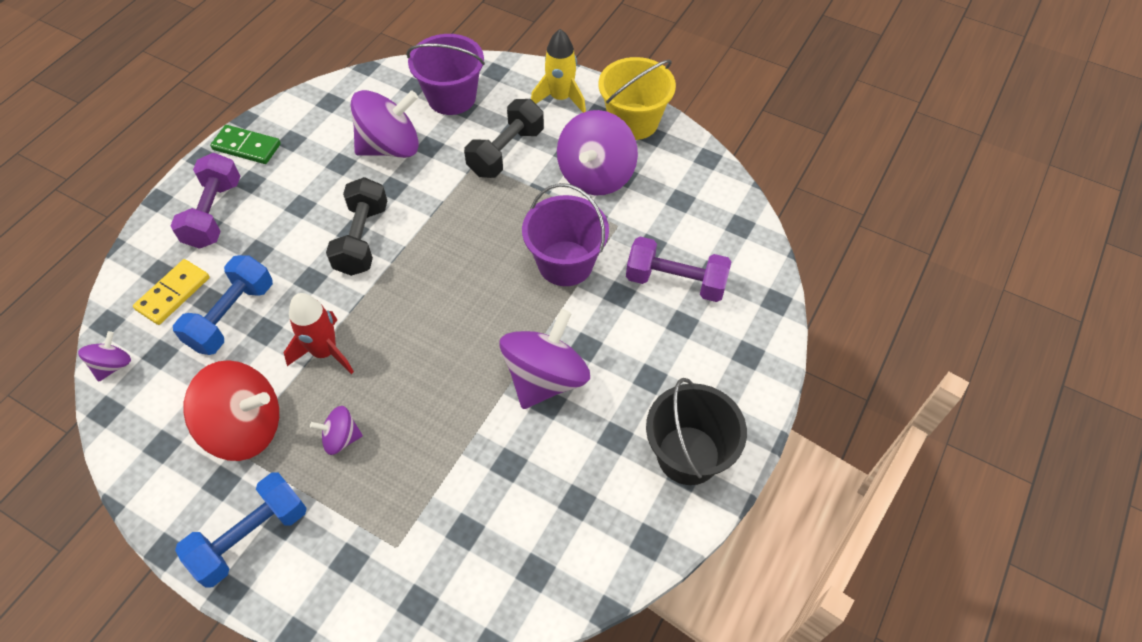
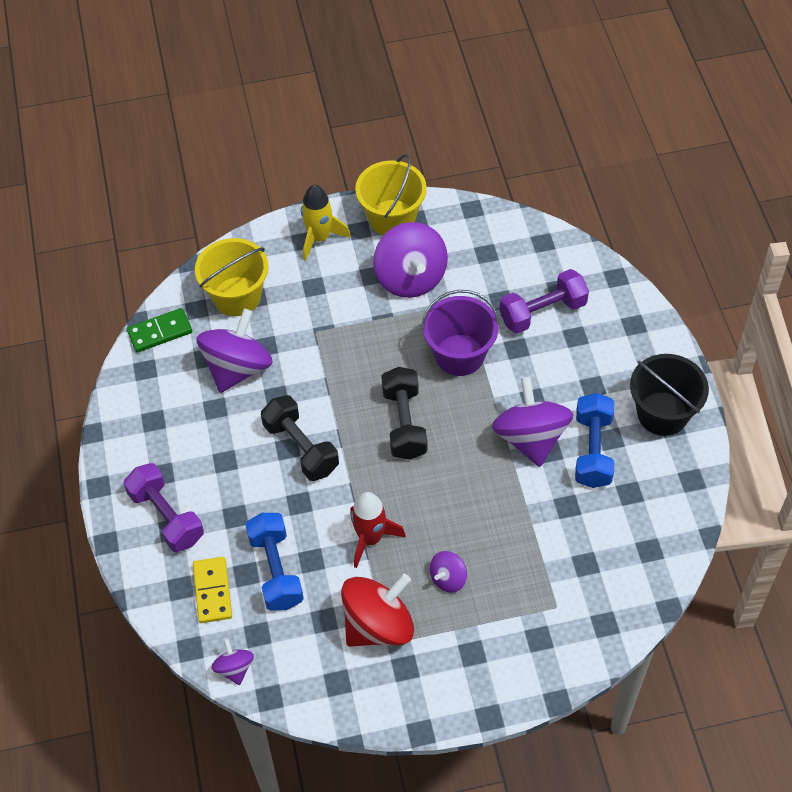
camera: 40 degrees left, 0 degrees up
(247, 147) = (124, 451): green domino -> green domino (160, 332)
(251, 537) = (464, 678): blue dumbbell -> blue dumbbell (592, 450)
(451, 97) = (237, 296): purple bucket -> yellow bucket
(506, 152) = (328, 308): black dumbbell -> black dumbbell (404, 423)

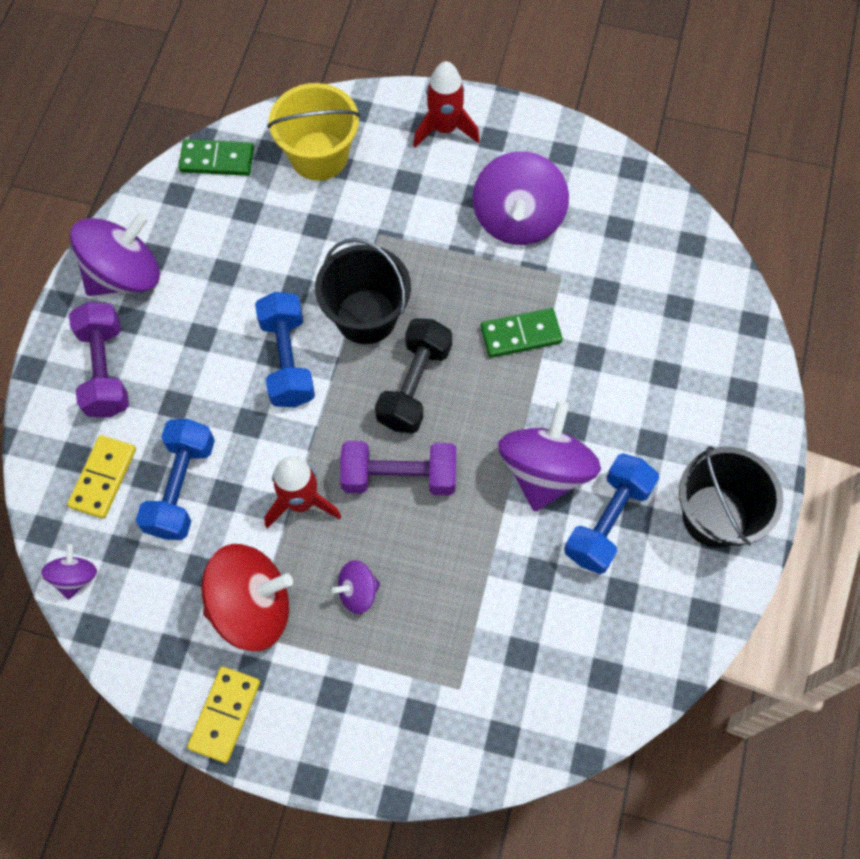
camera: 25 degrees right, 10 degrees up
(237, 368) = (273, 237): purple spinning top -> purple spinning top (124, 275)
(301, 448) = (287, 360): black dumbbell -> blue dumbbell
(319, 238) = (444, 128): yellow rocket -> red rocket
(340, 392) = (366, 316): none -> black bucket
(392, 218) = (536, 140): yellow bucket -> none
(403, 705) = (225, 714): none -> yellow domino
(459, 355) = (520, 334): purple bucket -> green domino
(542, 312) = (644, 327): purple dumbbell -> purple dumbbell (399, 477)

